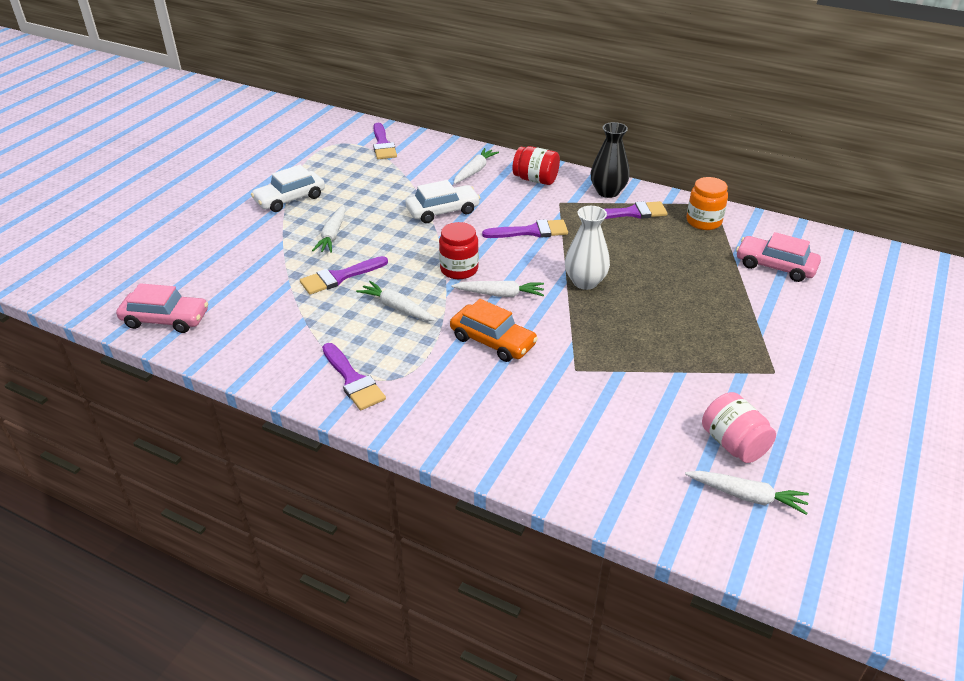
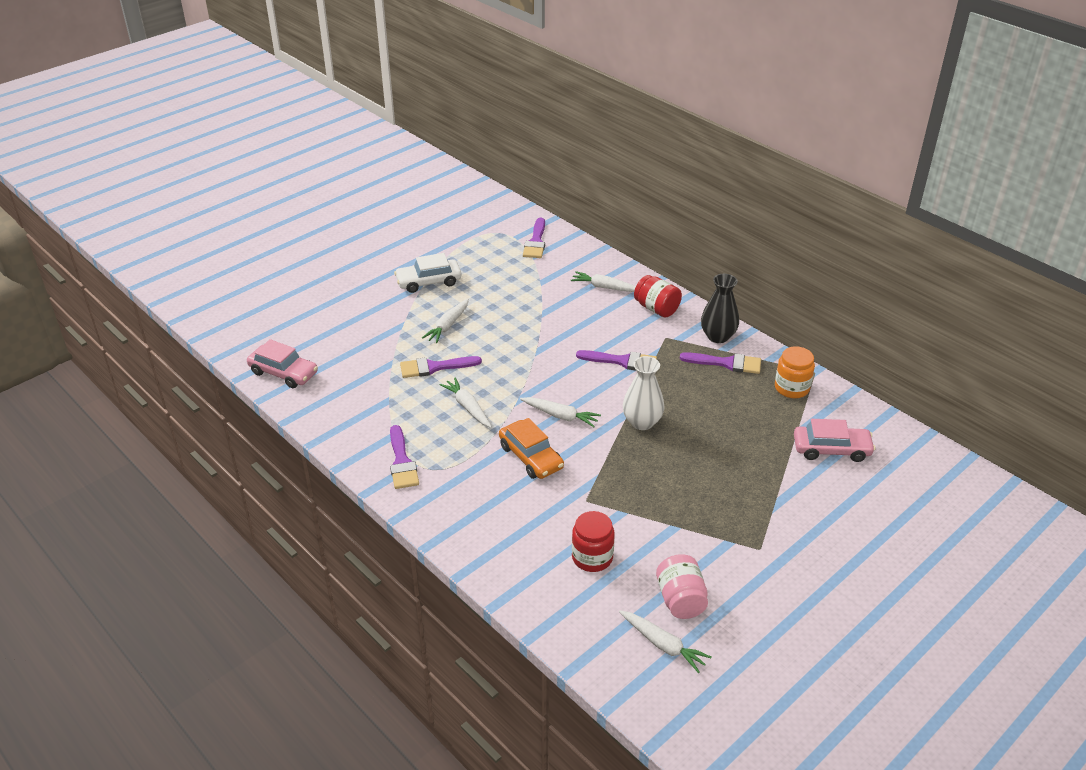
camera: 20 degrees right, 0 degrees up
(443, 211) = (554, 323): white car -> none
(459, 269) = (538, 383): red jar -> red jar (592, 557)
(475, 171) = (605, 287): white carrot -> white carrot turned 120 degrees counterclockwise
(775, 266) = (831, 449): pink car -> pink car turned 135 degrees clockwise

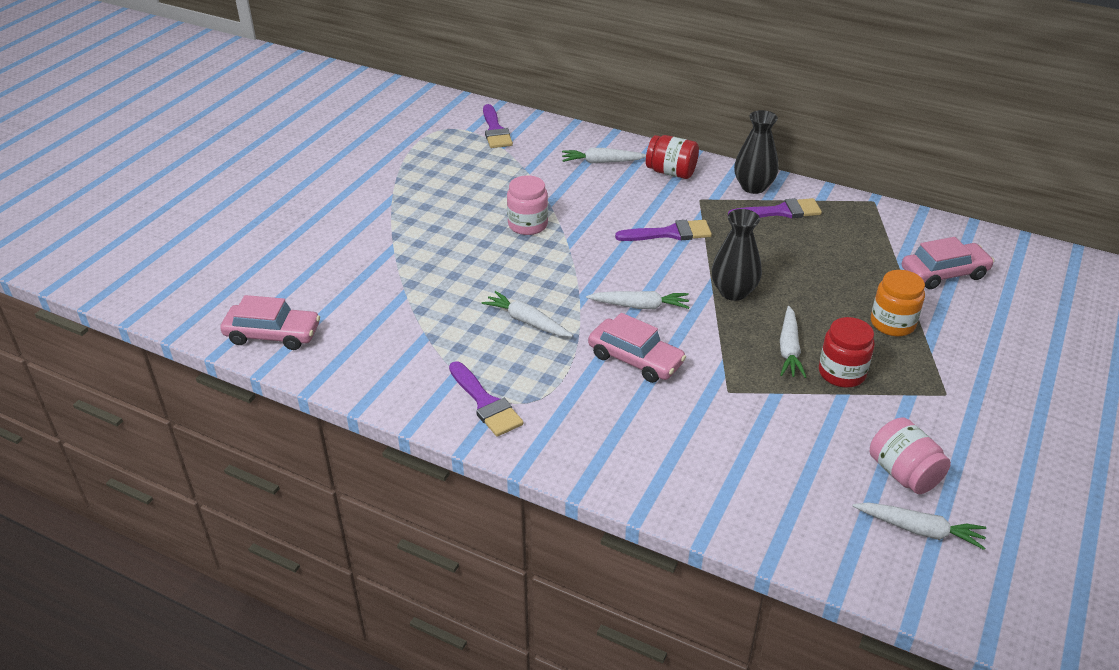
camera: 20 degrees left, 0 degrees up
(428, 282) = (396, 195): white car -> none
(434, 367) = (460, 286): purple brush -> none
(448, 325) = (448, 237): white carrot -> white carrot (789, 349)
(514, 329) = (528, 225): none -> pink jar
(531, 457) = (635, 359): orange car -> pink car
(592, 557) = (777, 453): red jar -> red jar (842, 373)
(642, 422) = (733, 292): white vase -> black vase
(791, 388) = (862, 222): orange jar -> orange jar (892, 323)

